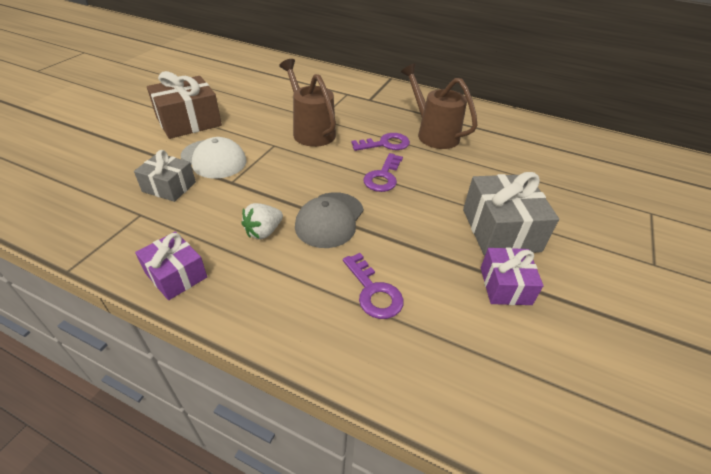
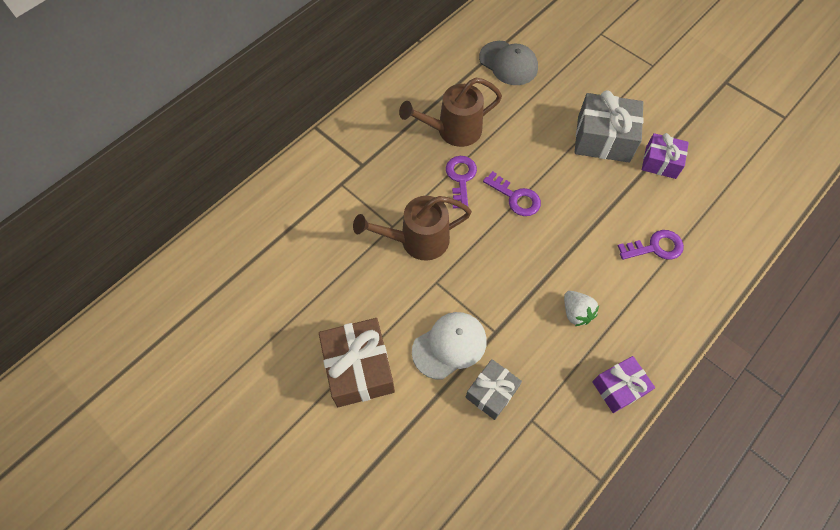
camera: 70 degrees left, 20 degrees up
(329, 220) = (569, 257): grey cap -> grey cap (508, 63)

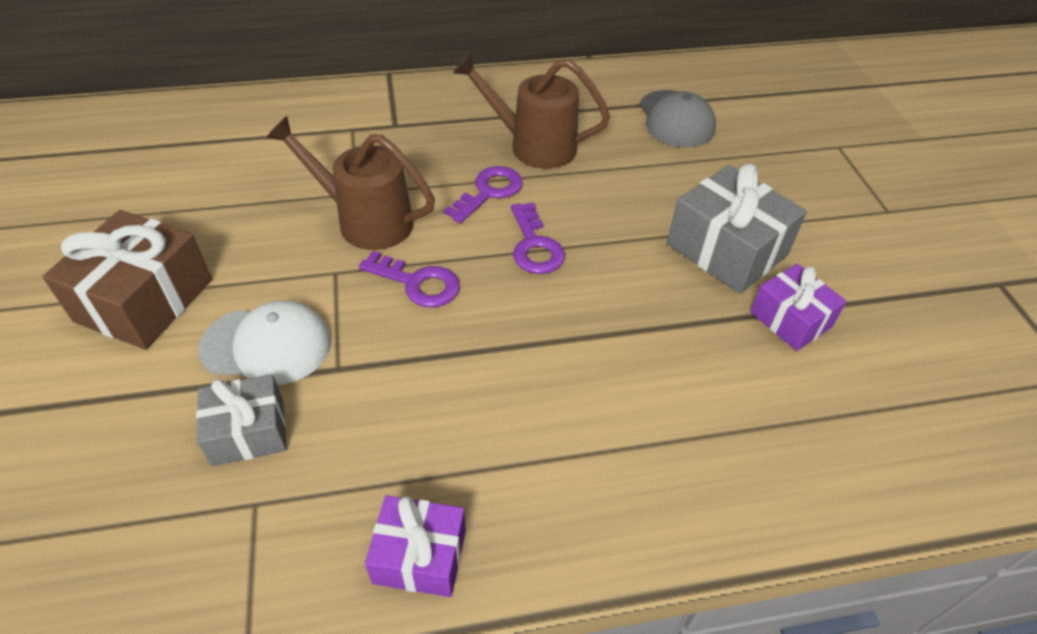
camera: 35 degrees right, 15 degrees down
(576, 313) = (467, 417): white strawberry -> none
(655, 247) = (675, 414): purple key -> purple key (417, 283)

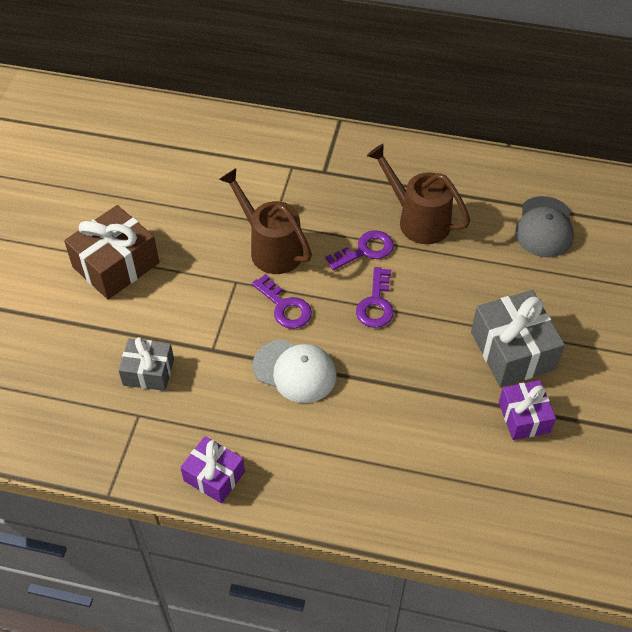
camera: 25 degrees right, 5 degrees up
(267, 345) = (177, 320): white cap -> white cap (295, 371)

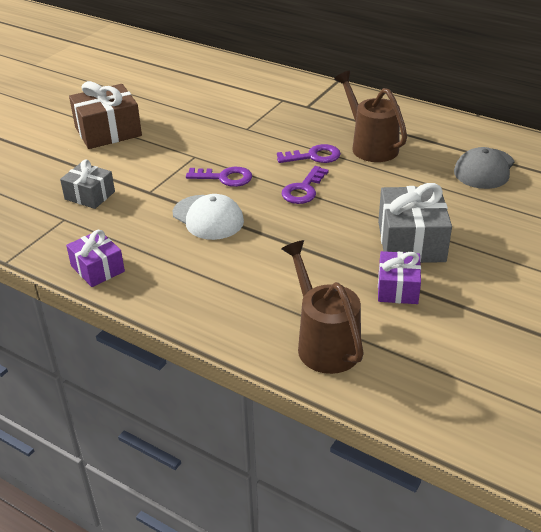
camera: 20 degrees right, 15 degrees down
(270, 248) = (235, 142): brown watering can -> brown watering can (323, 342)
(285, 307) = (225, 178): purple key -> purple key turned 60 degrees counterclockwise

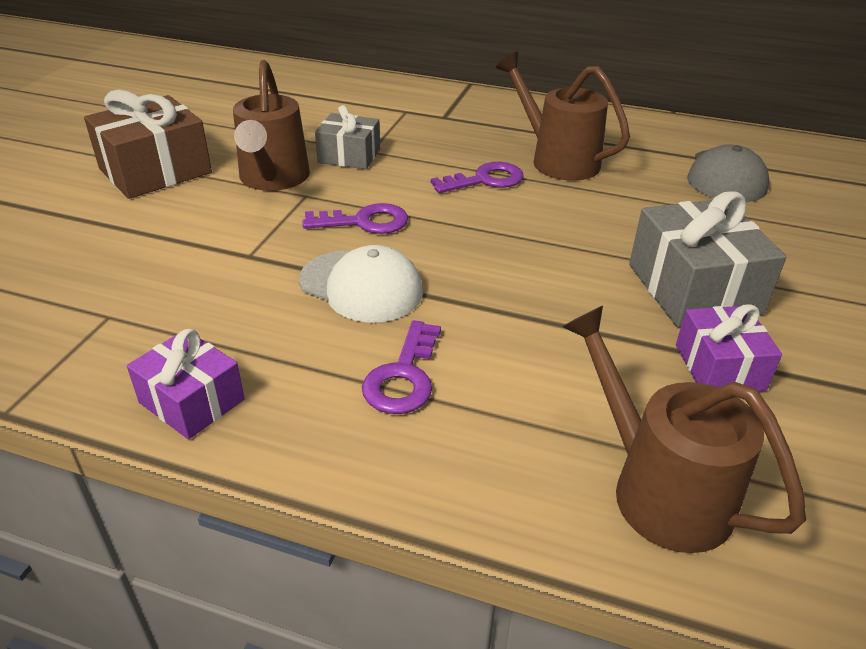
camera: 15 degrees left, 0 degrees up
(90, 195) = (147, 271): grey gift -> grey gift (349, 156)
(178, 144) = (273, 179): none -> brown watering can
(303, 189) = (493, 228): purple key -> purple key (403, 376)

